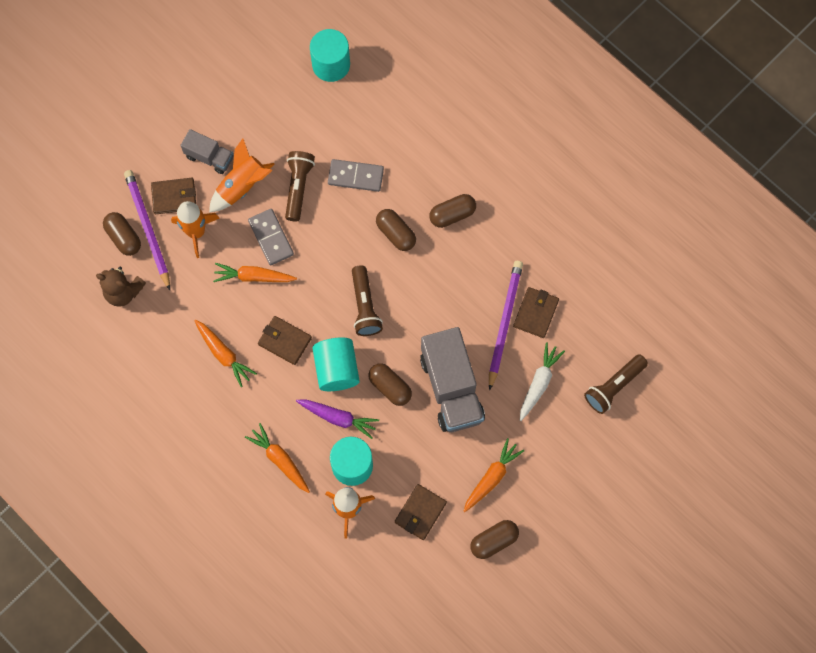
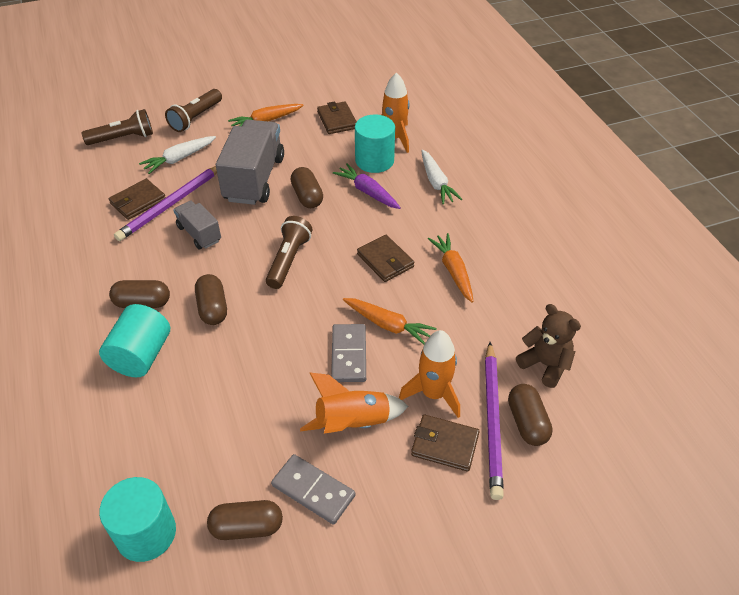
camera: 155 degrees left, 25 degrees down
(209, 157) = (377, 476): grey truck -> grey truck (199, 234)
(280, 460) = (436, 182): orange carrot -> white carrot
(298, 187) = (287, 394): brown flashlight -> brown flashlight (196, 118)
(336, 369) = (347, 224): turquoise cylinder -> turquoise cylinder (141, 355)
(355, 176) = (214, 380): grey domino -> grey domino (313, 491)
(420, 512) = (337, 120): brown wallet -> brown wallet turned 75 degrees counterclockwise
(494, 541) = (292, 91): brown capsule -> brown capsule (247, 527)

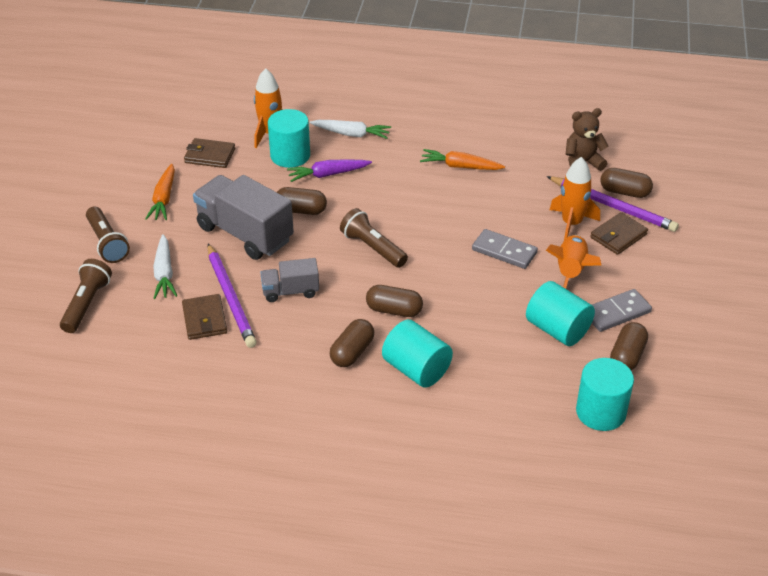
camera: 60 degrees left, 5 degrees down
(255, 445) = (557, 329): none -> turquoise cylinder
(385, 260) = (419, 196): brown wallet -> none
(388, 325) = (489, 220): orange carrot -> none

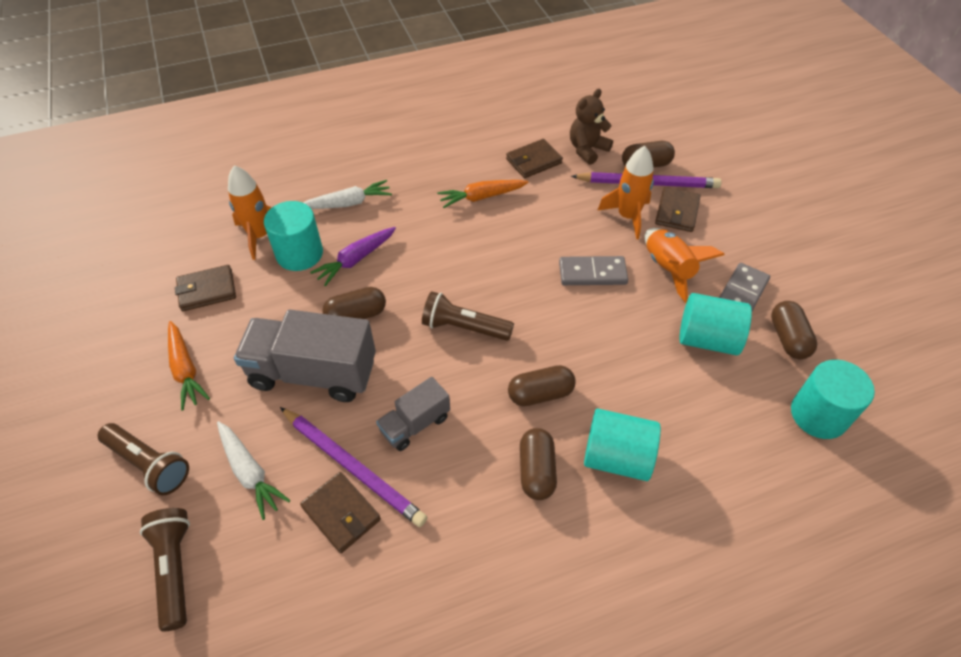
camera: 30 degrees left, 10 degrees up
(527, 155) = (533, 161): none -> brown wallet

